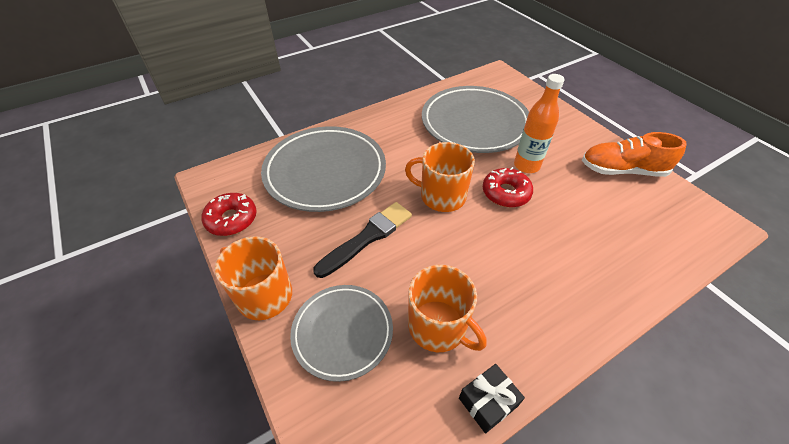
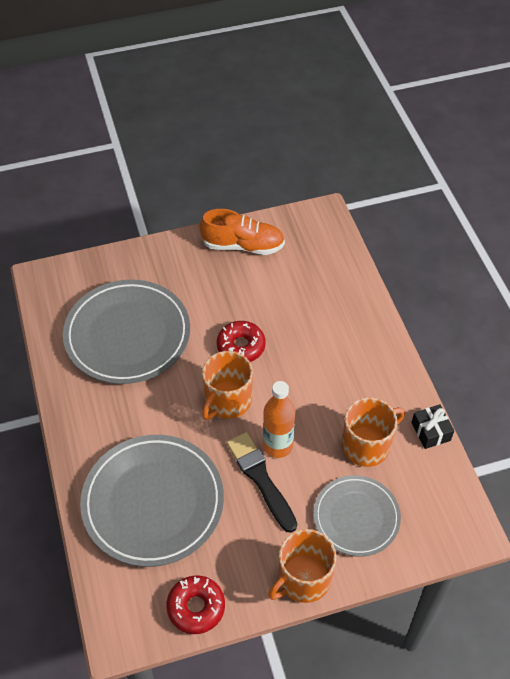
camera: 75 degrees left, 5 degrees up
(526, 166) = (211, 315): orange bottle -> orange bottle (278, 446)
(622, 170) = (243, 245): orange shoe -> orange shoe turned 105 degrees counterclockwise

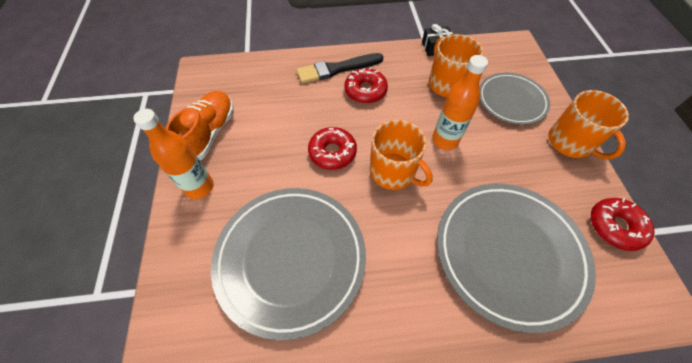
camera: 80 degrees left, 5 degrees up
(184, 256) = (199, 187): none -> orange bottle
(260, 478) = (478, 158): black brush -> black brush (337, 69)
(332, 363) = (365, 91): none -> red donut

